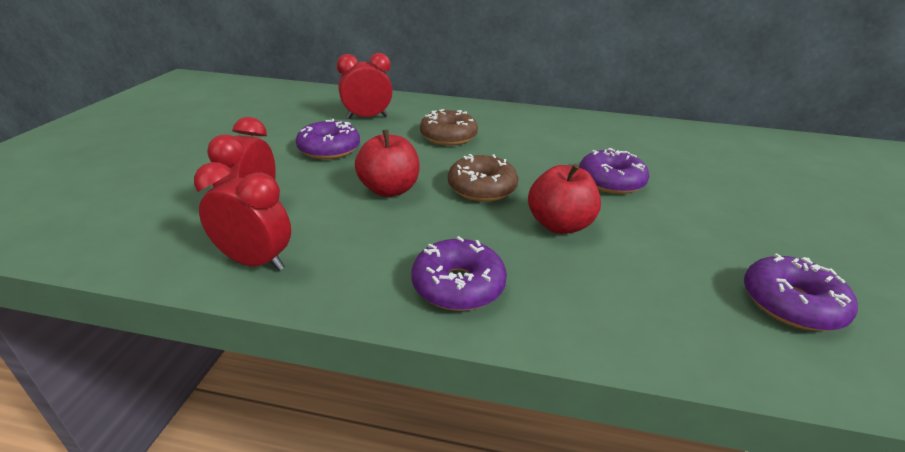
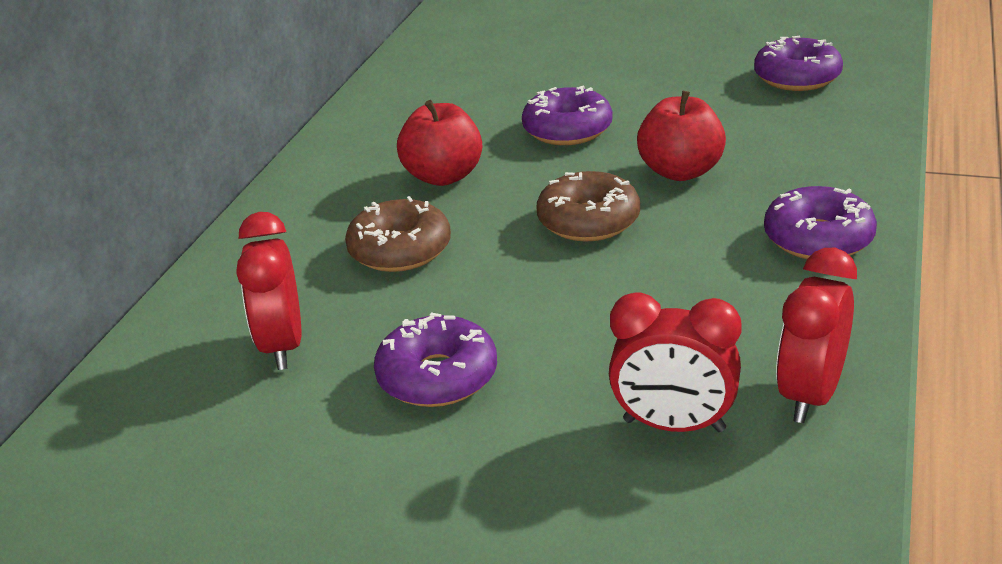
camera: 80 degrees left, 0 degrees up
(389, 190) = (597, 298): red apple -> red apple (443, 176)

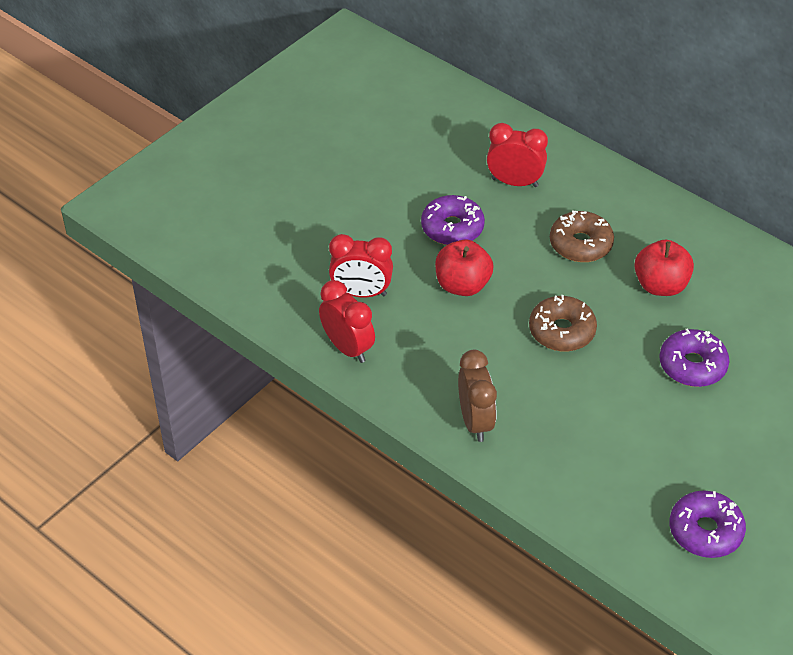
camera: 110 degrees right, 15 degrees up
(674, 425) = (361, 293): red clock -> red clock turned 120 degrees counterclockwise
(680, 172) = (596, 397): red apple -> red apple (462, 285)
(818, 239) = (475, 422): purple donut -> brown clock

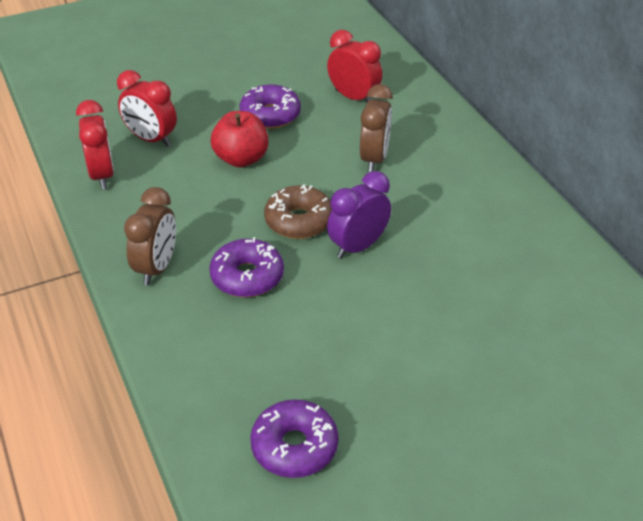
camera: 25 degrees right, 5 degrees down
(580, 244) = (374, 159): brown donut -> brown clock
(629, 338) = (358, 247): none -> purple clock
(660, 285) = (424, 213): red apple -> none
(692, 365) = (402, 289): purple donut -> purple donut (247, 276)

